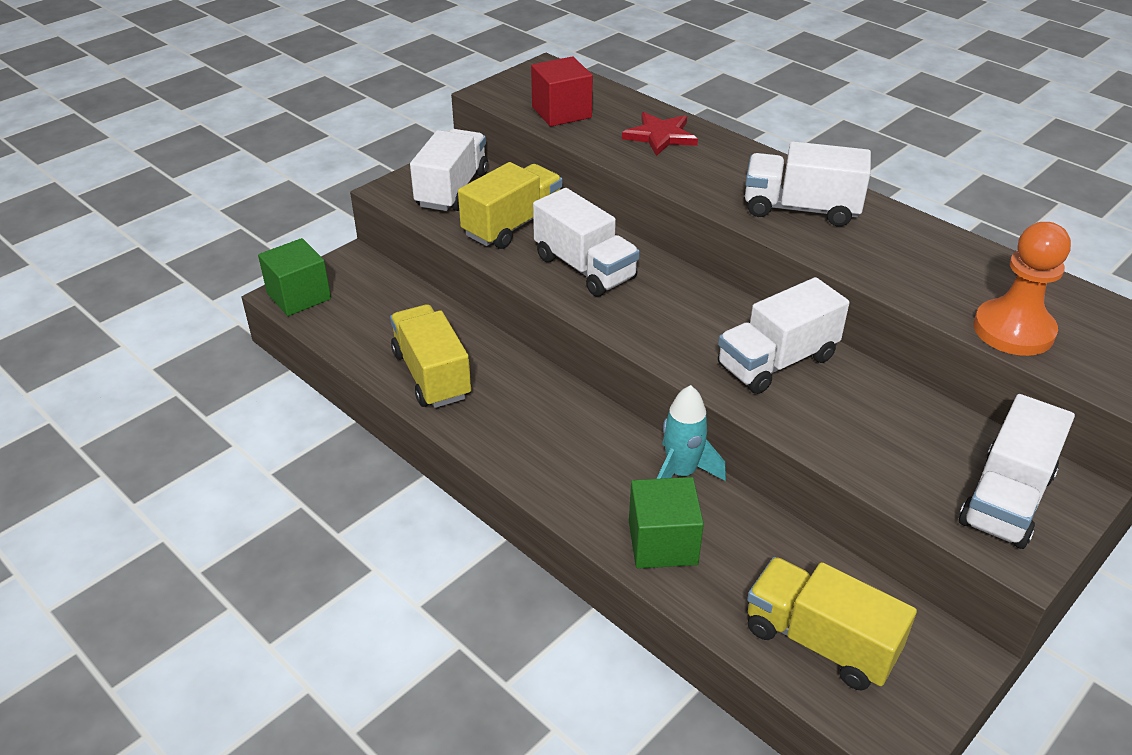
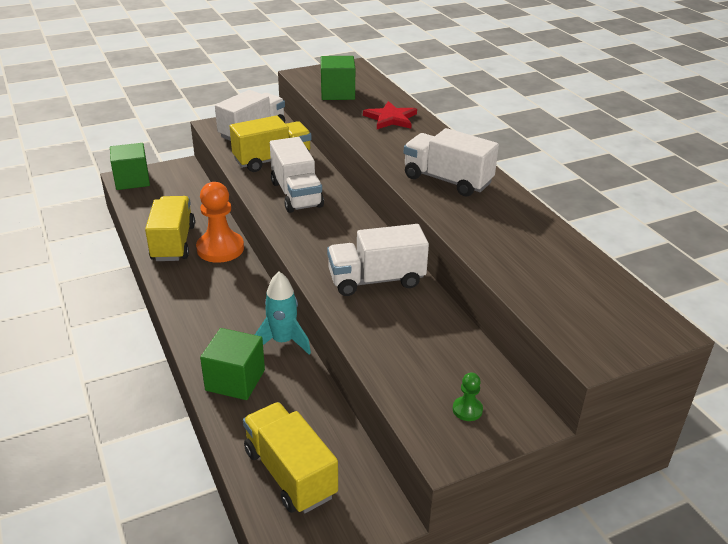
camera: 20 degrees right, 5 degrees down
(561, 112) = (337, 93): red cube -> green cube
(1006, 499) = (467, 410): white truck -> green pawn
(1013, 330) = (533, 289): orange pawn -> orange pawn (220, 248)

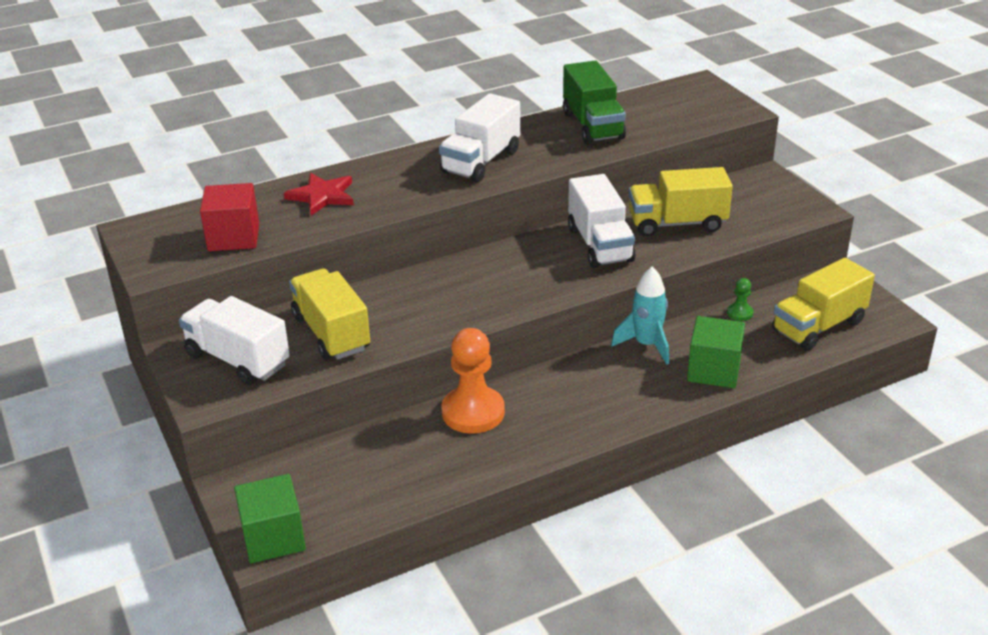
camera: 90 degrees left, 0 degrees up
(173, 243) = (461, 457): yellow truck -> yellow truck (677, 223)
(296, 194) = (427, 306): white truck -> none
(337, 93) = (233, 237): green cube -> red cube
(467, 410) = (766, 200): green pawn -> green pawn (740, 313)
(528, 242) = (592, 126): none -> green truck

